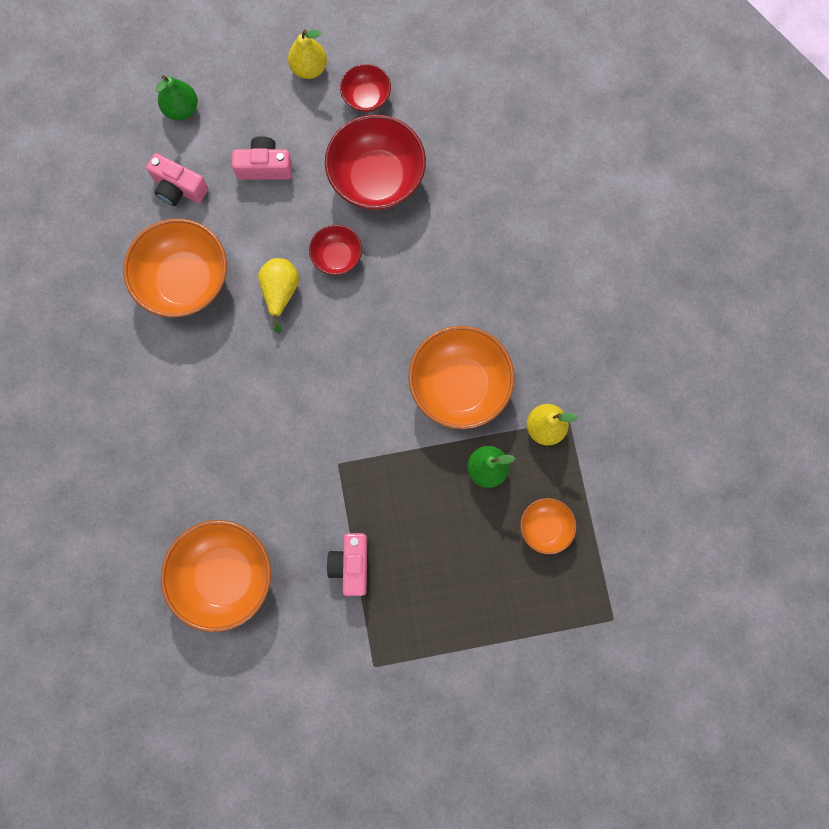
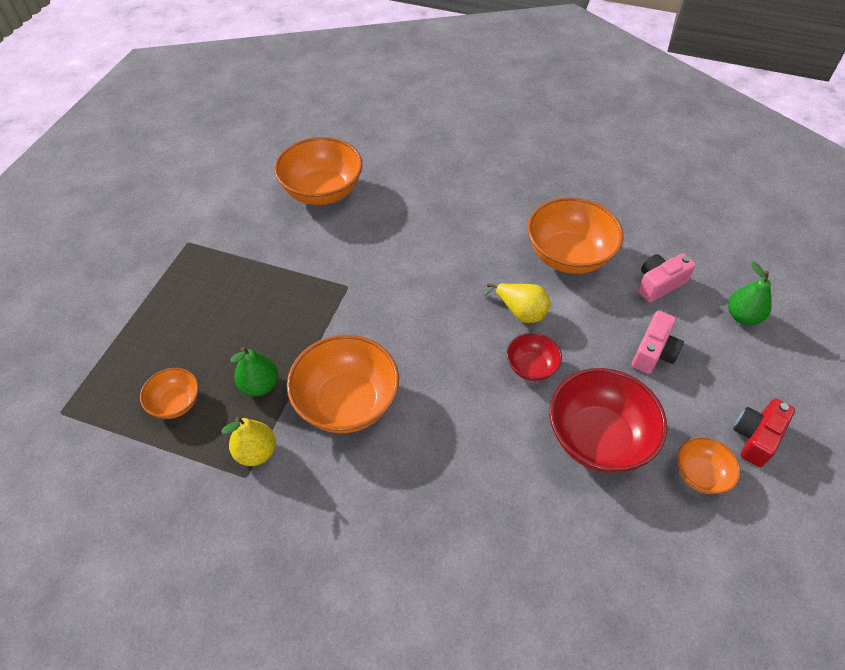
camera: 120 degrees right, 25 degrees down
(309, 69) = (755, 437): yellow pear -> red camera
(351, 564) = (267, 260): pink camera -> none
(366, 97) = (700, 474): red bowl -> orange bowl

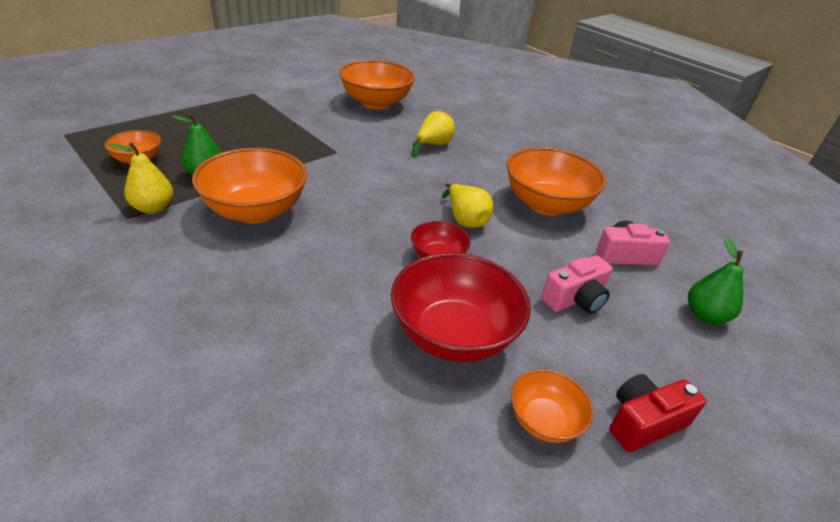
camera: 25 degrees right, 15 degrees down
(424, 228) = (433, 145): none -> yellow pear

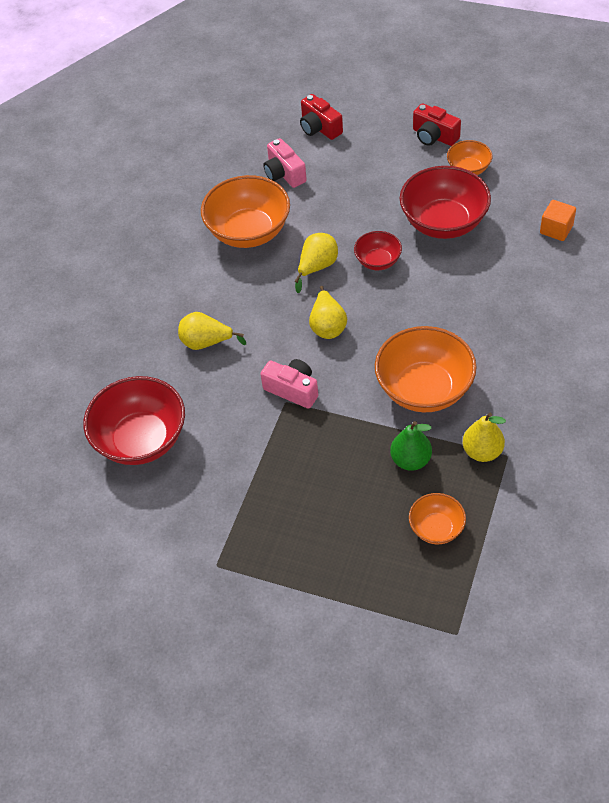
camera: 110 degrees left, 15 degrees up
(337, 449) = (556, 229): none -> orange cube
(376, 103) = (141, 440): orange bowl -> red bowl
(387, 196) = (327, 326): none -> yellow pear
(575, 299) = (358, 184): pink camera -> pink camera (292, 390)
(705, 315) = (319, 128): green pear -> red camera

